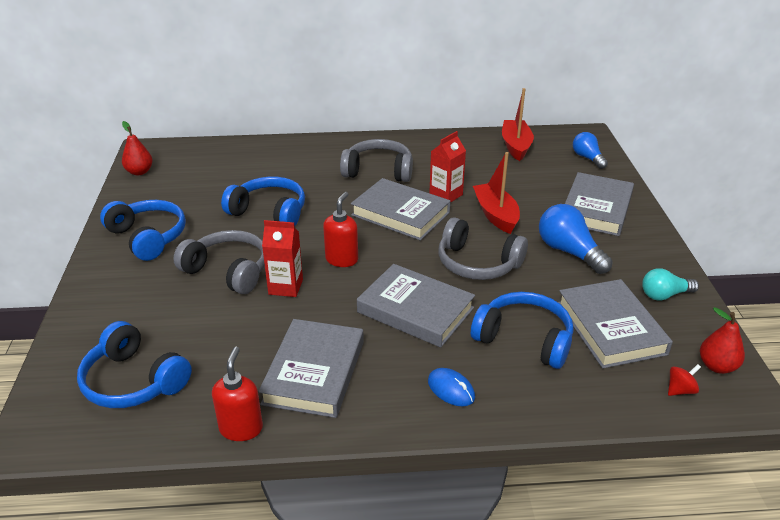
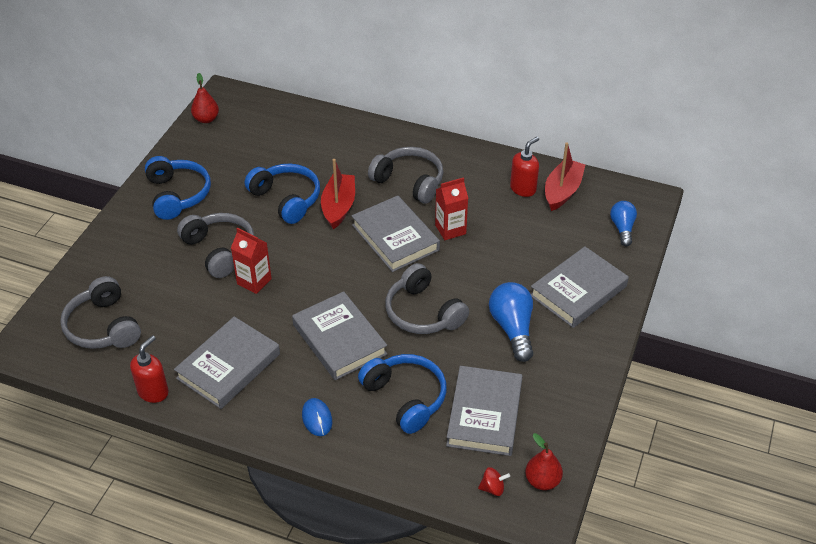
camera: 25 degrees right, 10 degrees up
(134, 381) = (103, 326): blue headphones -> grey headphones
(342, 259) = (314, 269): red soap dispenser -> red soap dispenser (523, 188)
(496, 215) = (478, 267): red boat -> red boat (338, 207)
(664, 295) = (559, 401): turquoise light bulb -> none

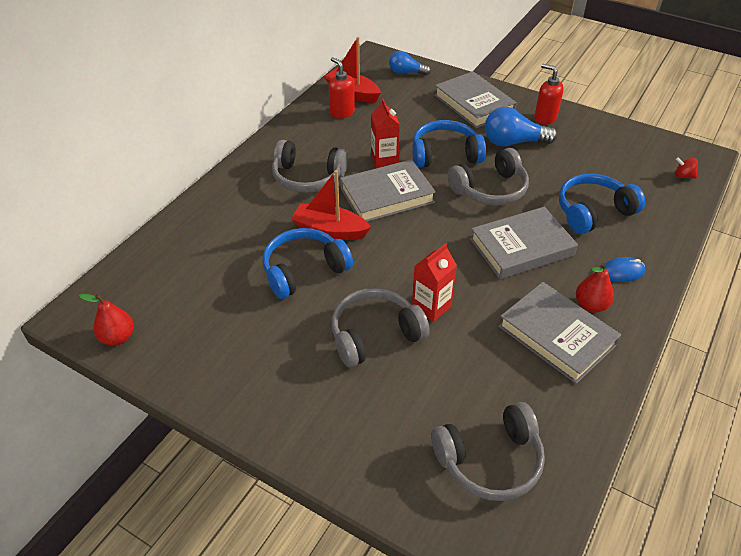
camera: 80 degrees left, 0 degrees up
(153, 392) = (596, 406): red soap dispenser -> red soap dispenser (545, 118)
(177, 195) = (261, 374): blue headphones -> blue headphones (445, 154)
(409, 182) = (308, 177): grey headphones -> grey headphones turned 120 degrees counterclockwise
(484, 414) = (608, 170): grey book -> none
(492, 488) = (683, 176): red spinning top -> red spinning top turned 75 degrees counterclockwise
(542, 481) = (671, 151): red pear -> red pear (590, 305)

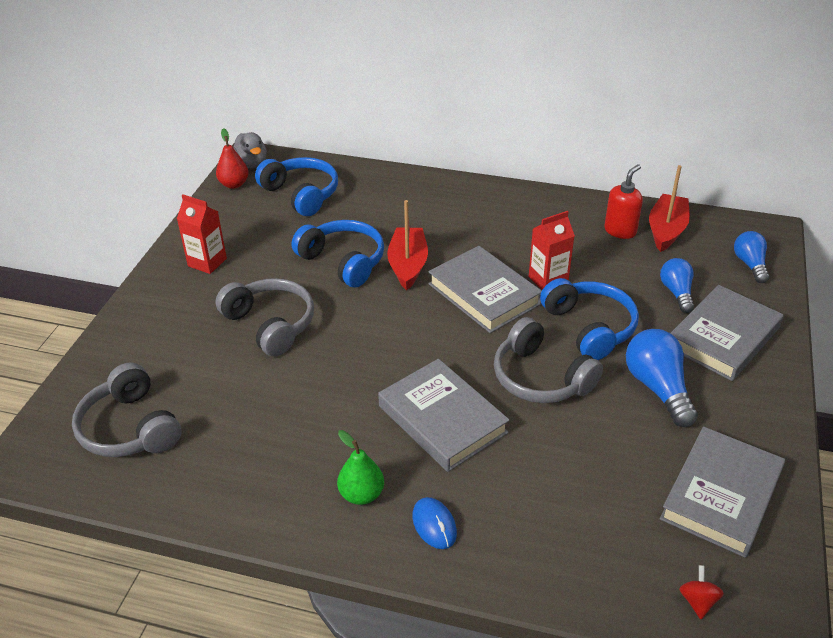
camera: 75 degrees right, 5 degrees down
(86, 317) = (251, 164): none -> grey duck
(308, 177) = (485, 233): grey headphones -> none
(422, 108) = (676, 292): none -> blue light bulb
(431, 307) = (319, 357): red carton -> red carton (207, 262)
(545, 118) = (743, 415): red soap dispenser -> none
(557, 335) = (303, 465): grey book -> grey book (721, 495)
(590, 305) = (361, 494): red pear -> green pear
(593, 212) = (546, 486): blue headphones -> blue headphones (301, 194)

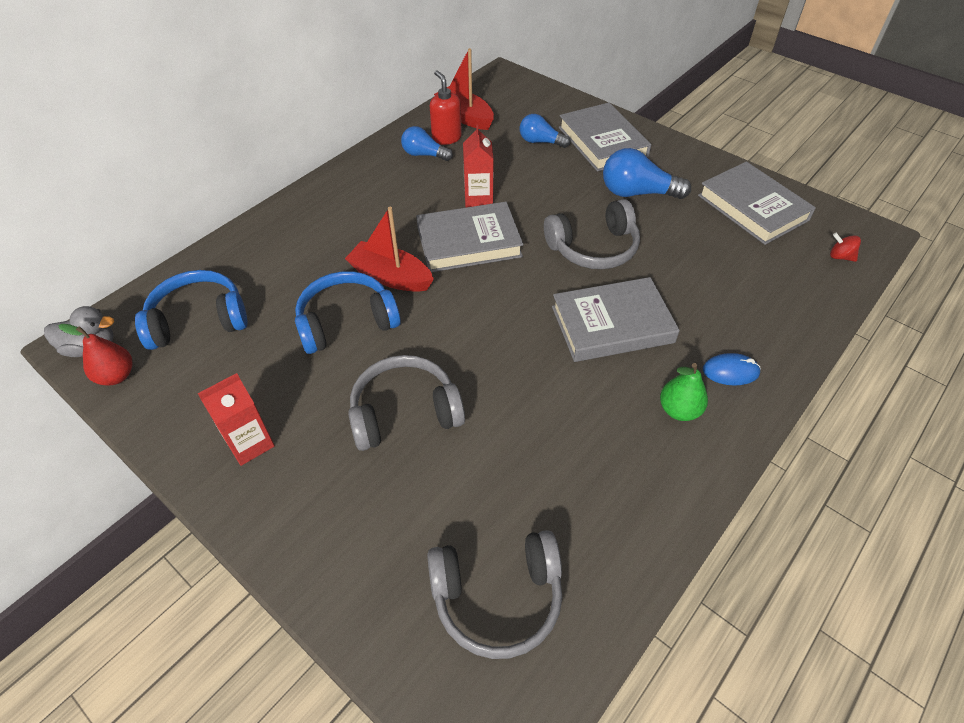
camera: 65 degrees left, 10 degrees up
(589, 327) = (551, 199): blue headphones -> none
(750, 264) = (533, 98): blue light bulb -> blue light bulb (424, 155)

